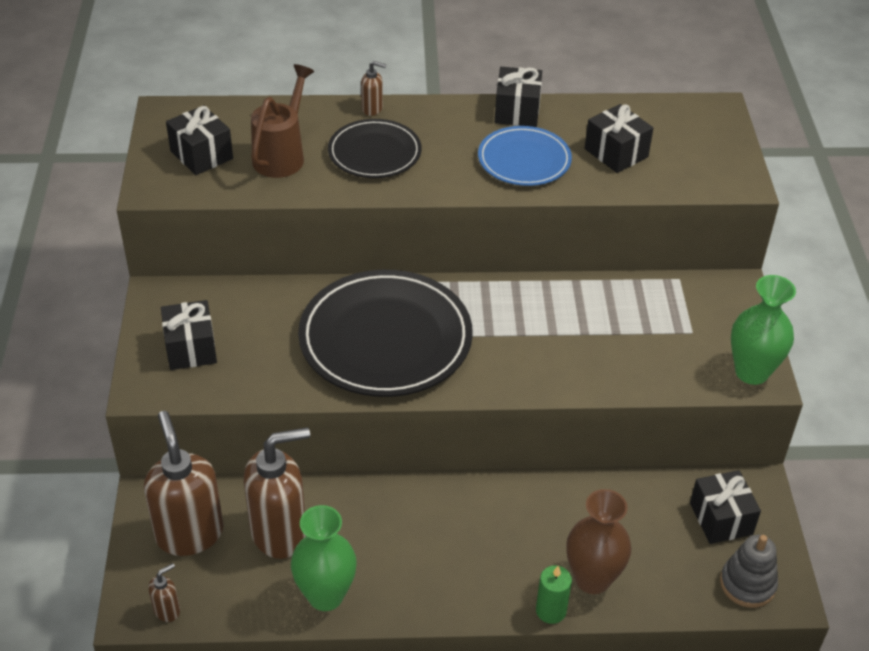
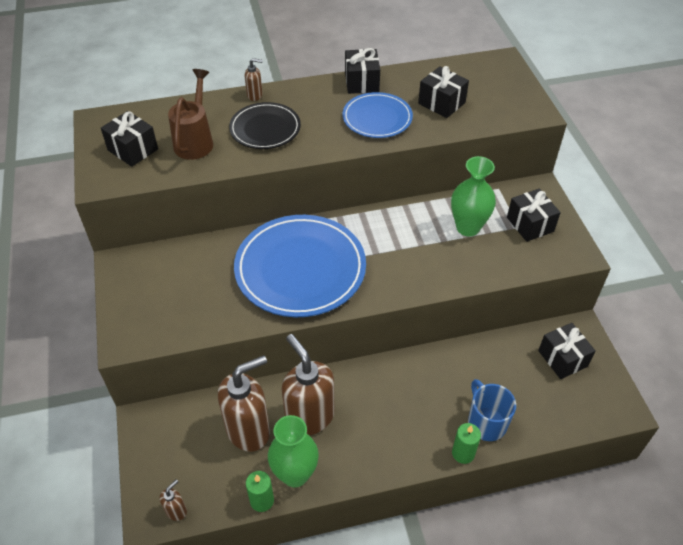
camera: 10 degrees left, 5 degrees up
(189, 533) = (180, 444): brown soap dispenser -> brown soap dispenser (309, 416)
(191, 348) = (154, 301): black gift -> black gift (530, 224)
(276, 618) = (262, 500): none -> green candle
(385, 339) = (300, 269): black plate -> blue plate
(592, 579) = (486, 422): brown vase -> blue mug
(747, 584) = (594, 405): grey stacking toy -> none
(751, 372) = (569, 250): green vase -> green vase (468, 227)

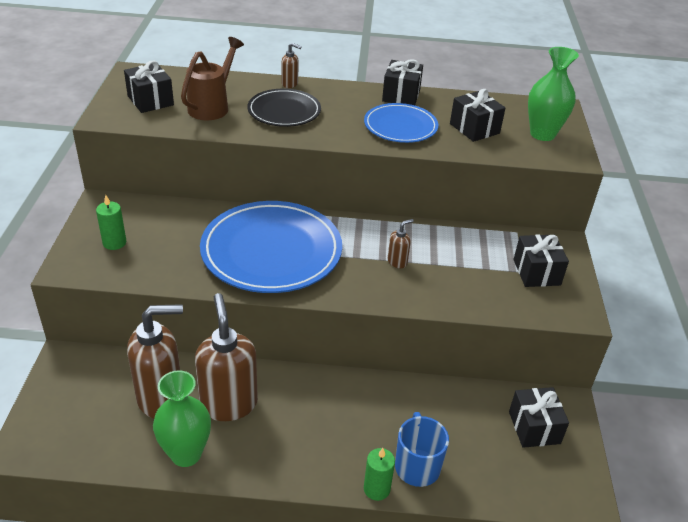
camera: 15 degrees right, 10 degrees down
(176, 511) = (50, 451): brown soap dispenser -> brown soap dispenser (397, 262)
(262, 500) = (139, 468): green candle -> green candle (114, 243)
(468, 227) = (466, 258): green vase -> green vase (542, 134)

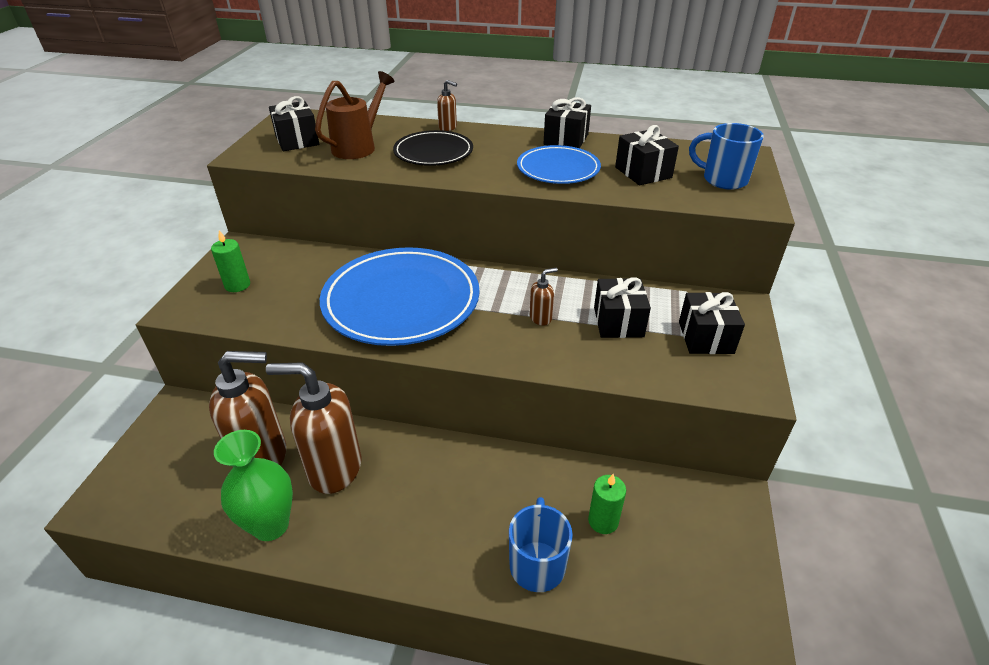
camera: 10 degrees right, 0 degrees up
(229, 403) = (334, 469): brown soap dispenser -> brown soap dispenser turned 75 degrees counterclockwise
(376, 489) = (482, 590): green candle -> green candle (603, 521)
(534, 427) = (690, 525): black gift -> black gift (618, 322)
(542, 134) = (723, 179): green vase -> blue mug

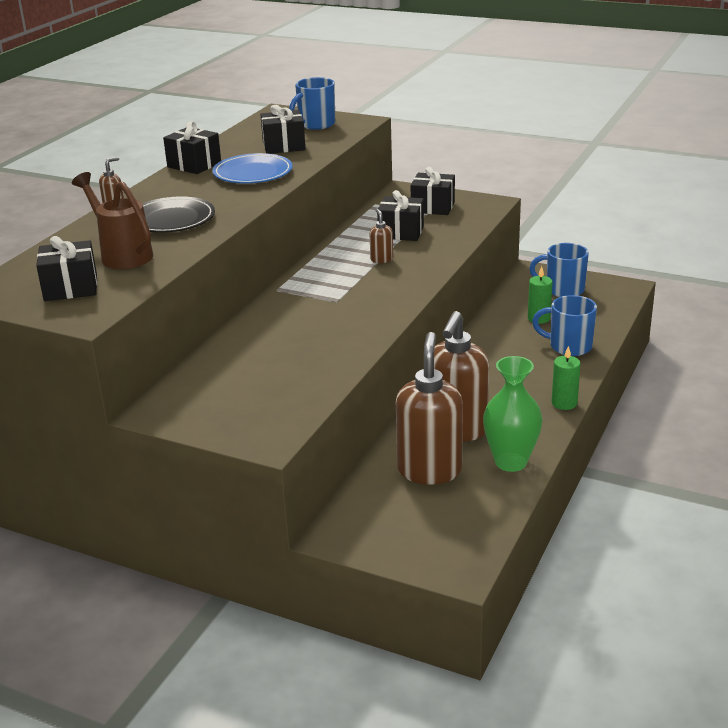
camera: 75 degrees left, 10 degrees down
(237, 285) = (242, 407): green candle -> green candle (564, 403)
(401, 301) = (324, 317): blue plate -> none
(698, 543) = (563, 290): none -> blue mug

